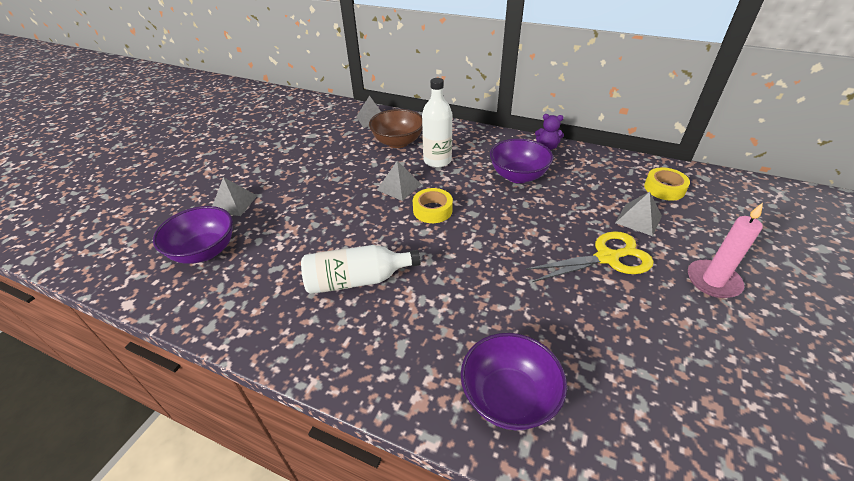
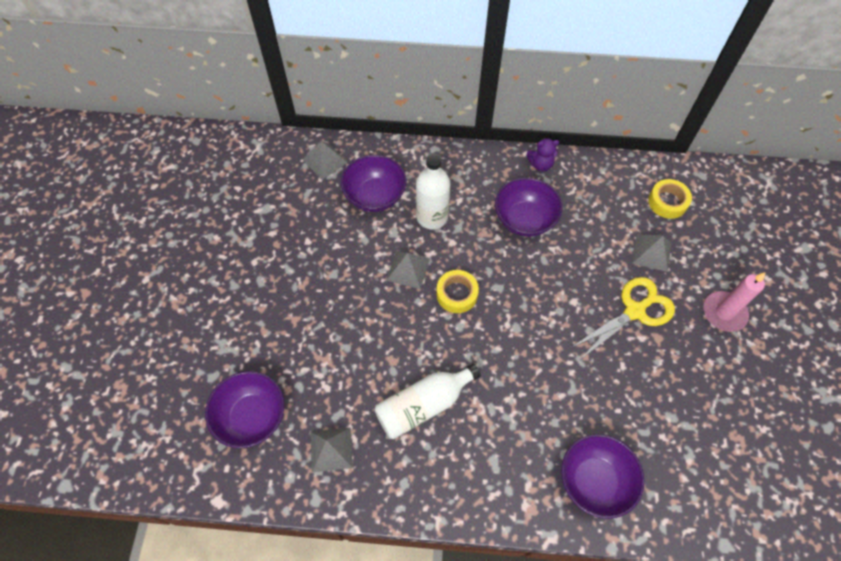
camera: 20 degrees left, 20 degrees up
(234, 203) = (240, 343): grey pyramid -> grey pyramid (331, 449)
(398, 142) = (375, 196): brown bowl -> purple bowl

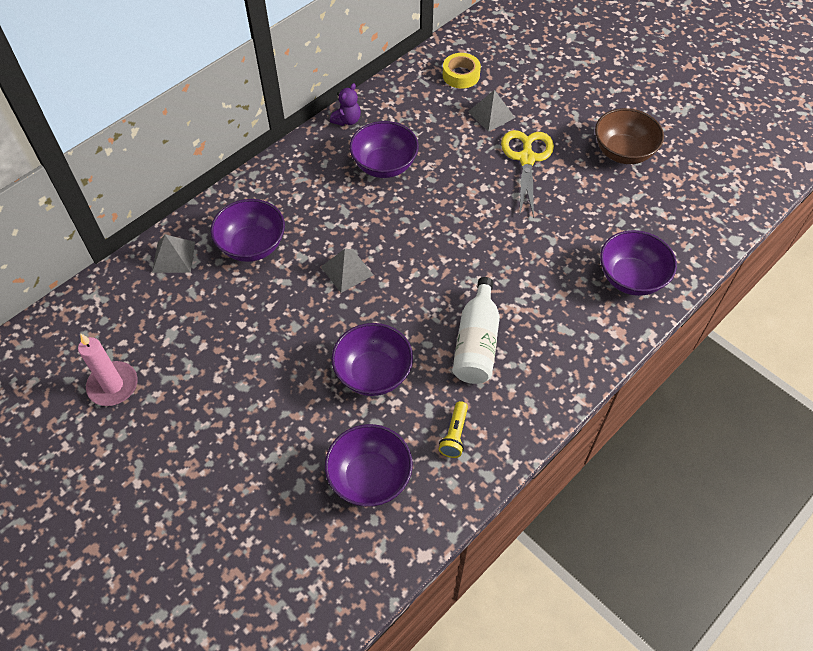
camera: 50 degrees left, 5 degrees down
(331, 449) = (454, 435): grey pyramid -> yellow flashlight
(337, 354) = (373, 373): none -> purple bowl
(432, 217) = (316, 221): white bottle -> none
(456, 294) = (403, 254): yellow tape -> none
(722, 380) = (623, 152): none -> brown bowl
(724, 313) = (576, 113): pink candle -> pink candle (113, 385)

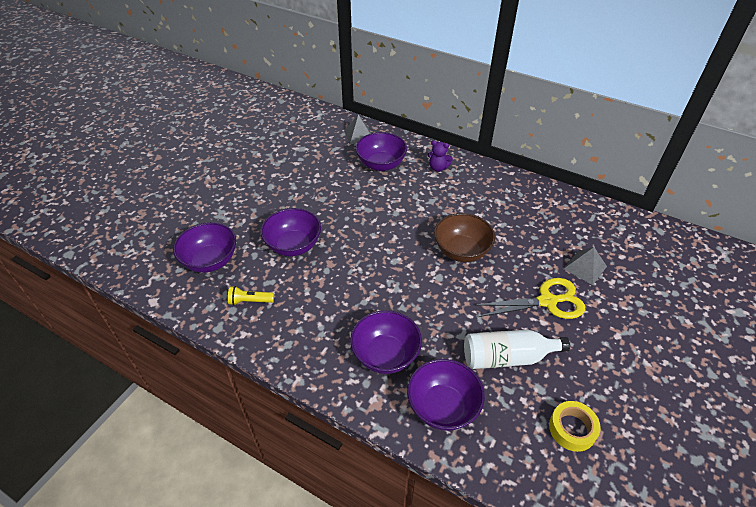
camera: 75 degrees right, 10 degrees down
(113, 385) = (260, 137): pink candle -> none
(347, 120) = (520, 183): purple teddy bear -> purple teddy bear (438, 168)
(347, 270) = (377, 213): grey pyramid -> none
(384, 165) = (487, 212): purple bowl -> purple bowl (385, 355)
(461, 75) = (618, 238): yellow tape -> yellow tape (572, 429)
(476, 343) = (335, 300): white bottle -> white bottle (507, 357)
(623, 152) = (603, 380): brown bowl -> brown bowl (461, 251)

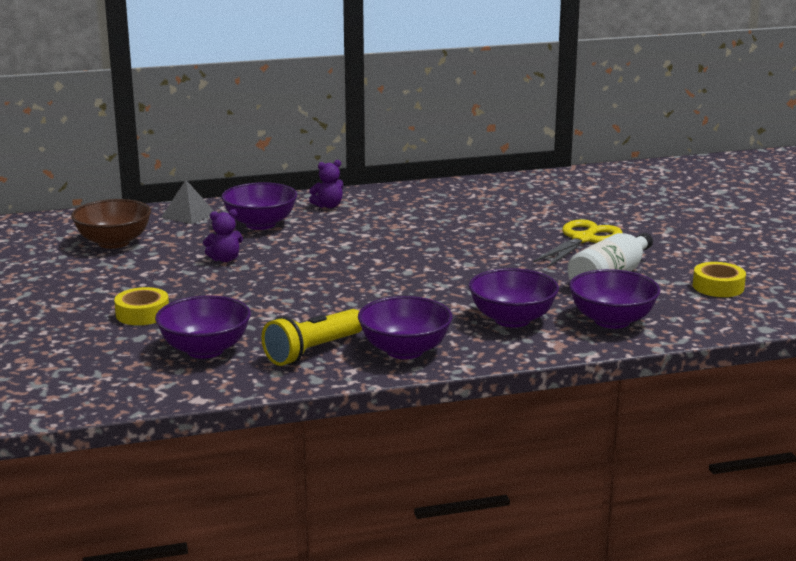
camera: 45 degrees left, 25 degrees down
(228, 209) = (142, 314): none -> yellow tape
(250, 301) = (313, 351): yellow flashlight -> yellow flashlight, size x1.71
(293, 245) = (281, 304): purple bowl -> purple bowl (405, 351)
(322, 186) = (225, 259): none -> purple teddy bear
(461, 251) = (457, 243): brown bowl -> brown bowl (114, 242)
(585, 267) = (577, 212): grey pyramid -> none

